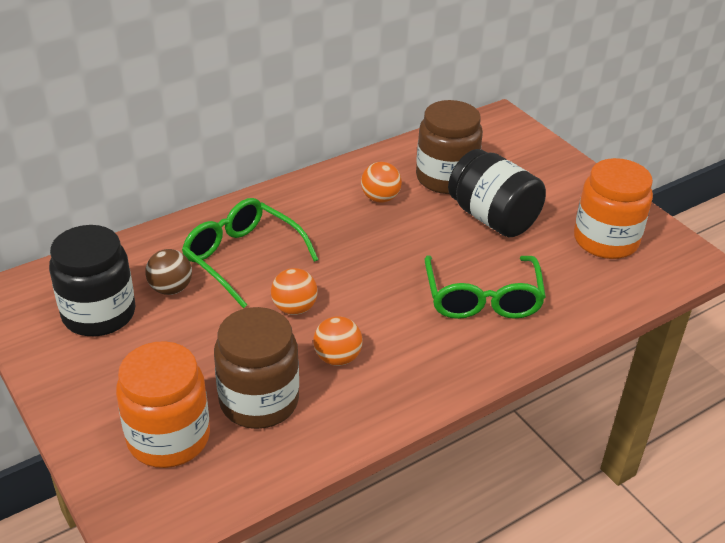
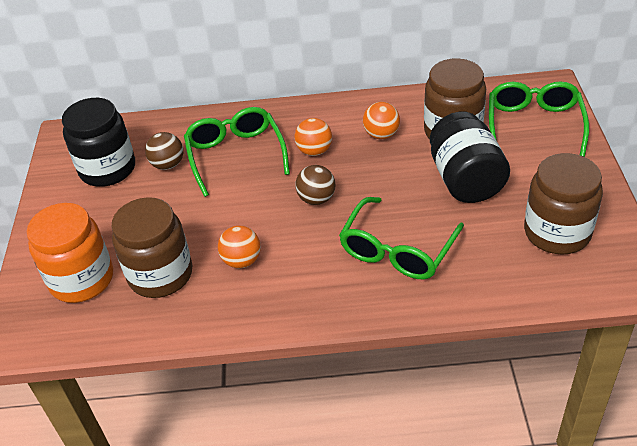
camera: 35 degrees right, 5 degrees up
(294, 308) = (242, 209): orange ball -> orange ball (314, 151)
(365, 276) = (316, 199): none -> brown ball
(513, 154) = (534, 125): none -> green glasses
(605, 240) = (557, 232): orange jar -> brown jar

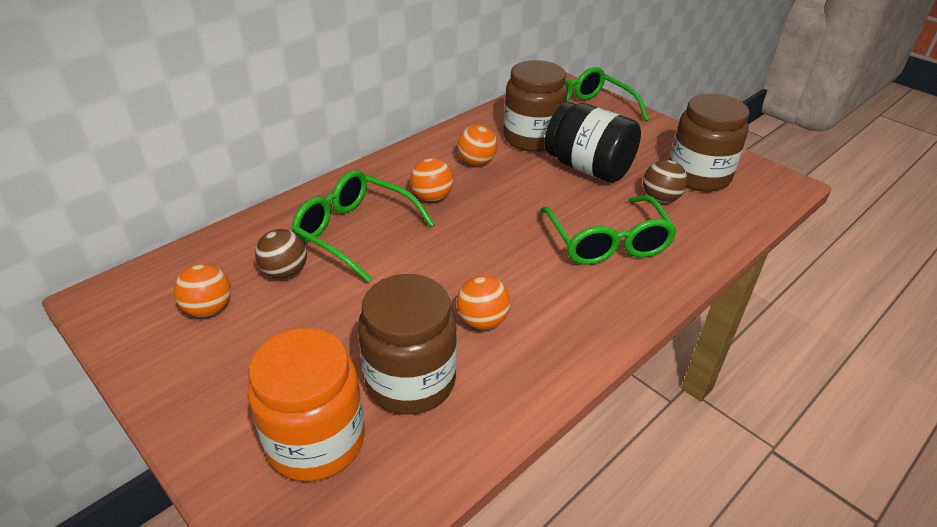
camera: 45 degrees left, 5 degrees down
(107, 169) = (209, 309): black jar -> orange ball
(316, 199) = (485, 234): brown ball -> brown ball (660, 199)

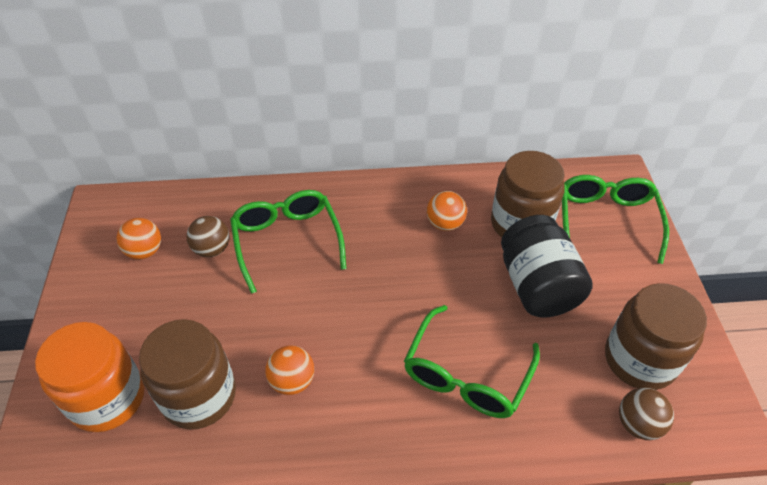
camera: 40 degrees right, 10 degrees up
(432, 197) = (373, 240): orange ball -> none
(660, 199) = (569, 361): brown ball -> brown ball (638, 424)

